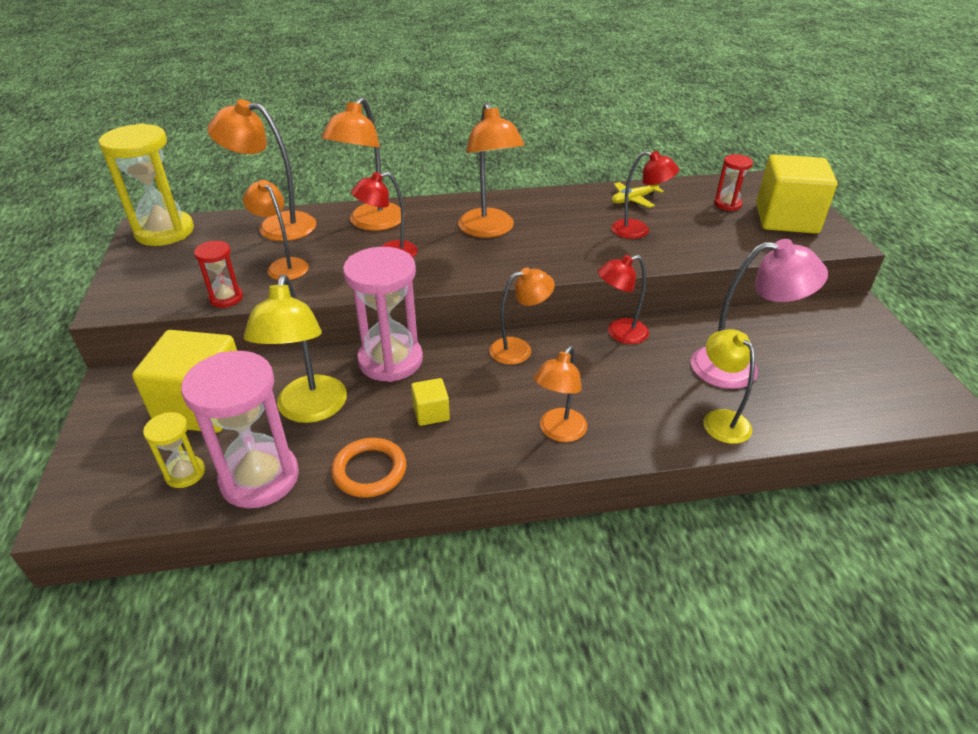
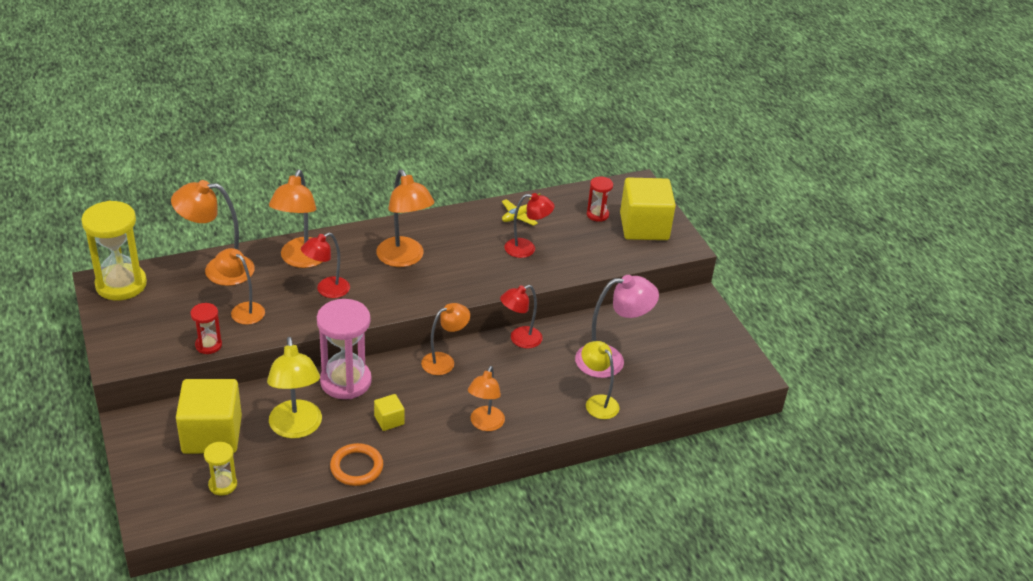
camera: 15 degrees left, 0 degrees up
(259, 478) = (279, 481): pink hourglass -> none

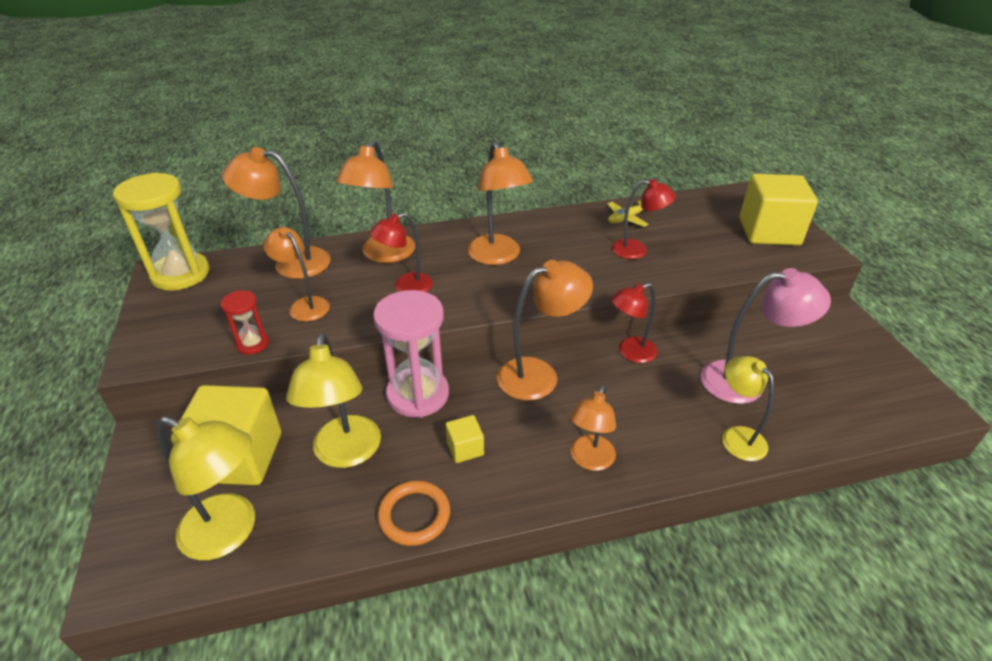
camera: 10 degrees right, 0 degrees up
(223, 485) = (230, 532): yellow hourglass -> yellow lamp
(444, 361) = (539, 374): orange lamp -> orange lamp, size x1.51
(597, 215) = (713, 219): red hourglass -> none

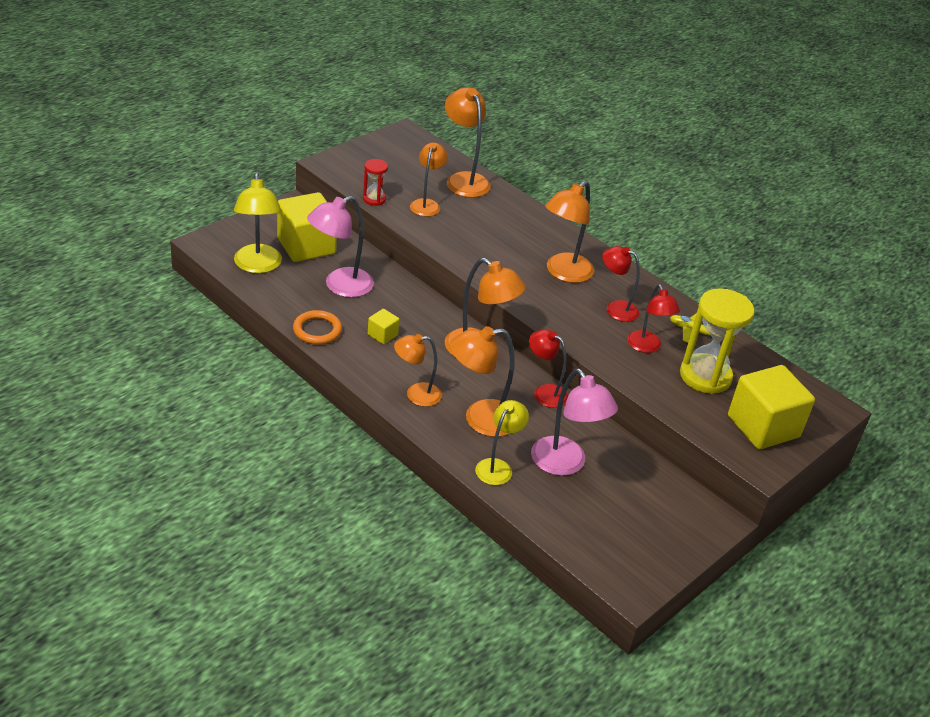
camera: 55 degrees right, 0 degrees up
(181, 274) = (410, 141): yellow hourglass -> yellow hourglass (705, 376)
(346, 454) = (340, 286): yellow lamp -> pink lamp
(384, 255) = (512, 217): orange lamp -> orange lamp (480, 419)
(406, 287) = (485, 240): red lamp -> red lamp (615, 308)
(418, 394) = (411, 298): pink hourglass -> none

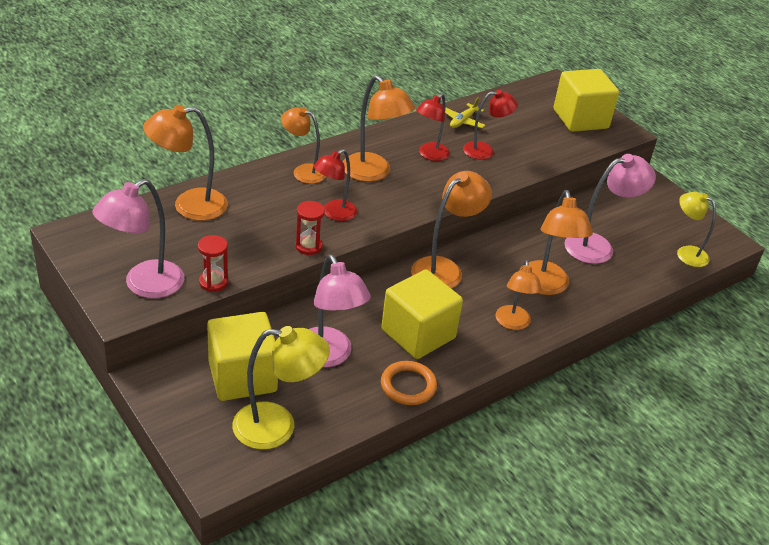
camera: 80 degrees left, 0 degrees up
(360, 170) = (144, 285): none -> pink lamp
(382, 335) = (418, 334): yellow cube -> yellow cube, size x2.23
(426, 204) = (233, 242): orange lamp -> orange lamp (303, 172)
(437, 242) = (308, 246): none -> red hourglass
(497, 467) = (606, 287): yellow lamp -> yellow lamp (686, 253)
(544, 392) = (505, 238): red lamp -> red lamp (334, 213)
(705, 376) = (522, 130): yellow hourglass -> none

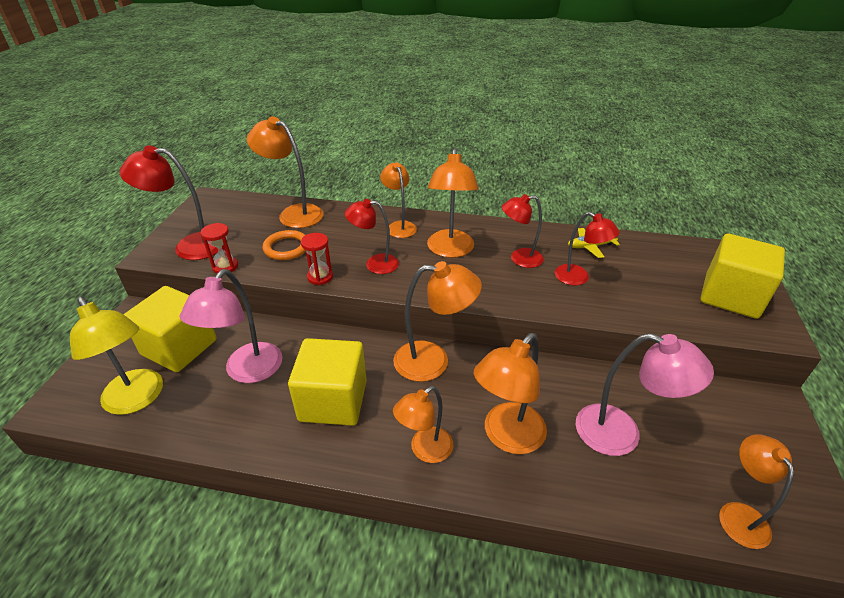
camera: 50 degrees right, 0 degrees up
(144, 285) = (189, 246): pink lamp -> red lamp
(408, 386) = (260, 438): orange ring -> orange ring (286, 248)
(686, 253) = (738, 514): yellow lamp -> orange lamp

